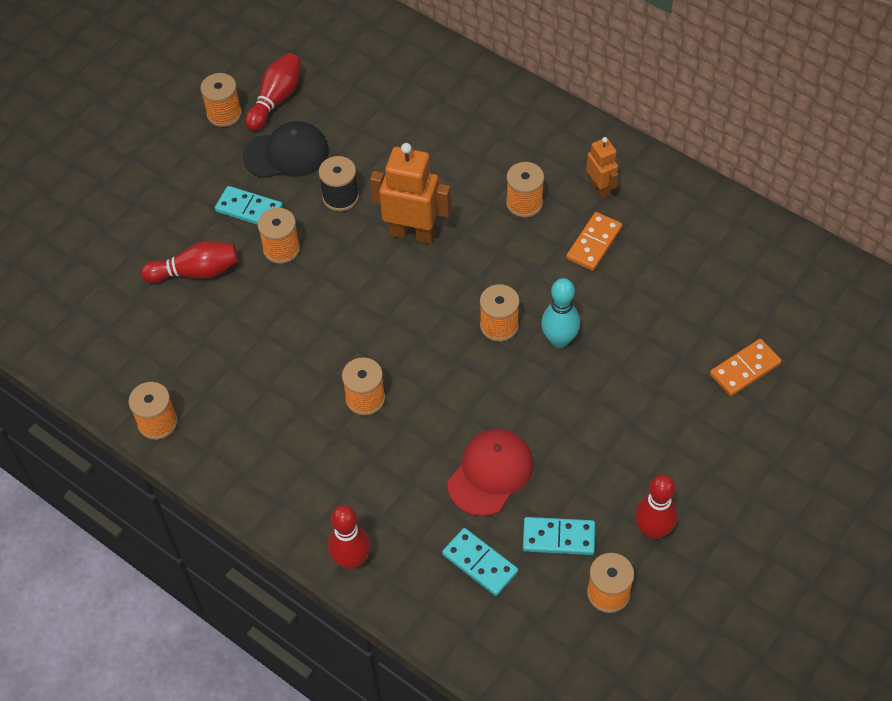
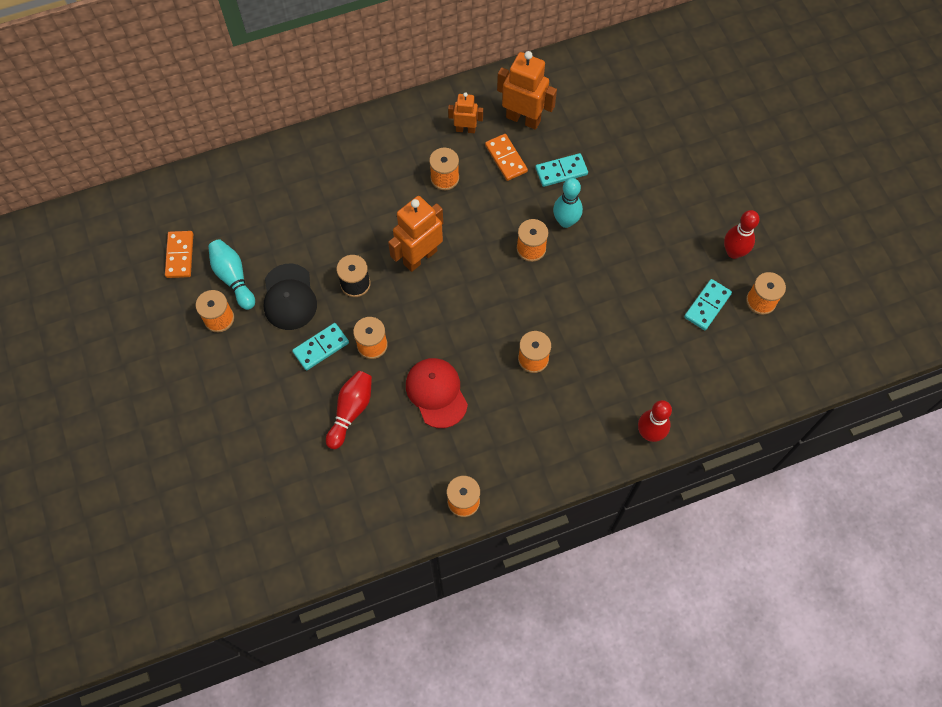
camera: 60 degrees left, 10 degrees up
(276, 99) = (233, 278): red bowling pin -> turquoise bowling pin
(286, 153) = (289, 297): black cap -> black cap turned 150 degrees clockwise
(480, 563) = (698, 359): turquoise domino -> turquoise domino (561, 171)
(490, 473) = (638, 317): red cap -> red cap (436, 393)
(658, 232) = (523, 119): none -> orange robot
(744, 369) = (655, 136): orange domino -> orange domino (179, 255)

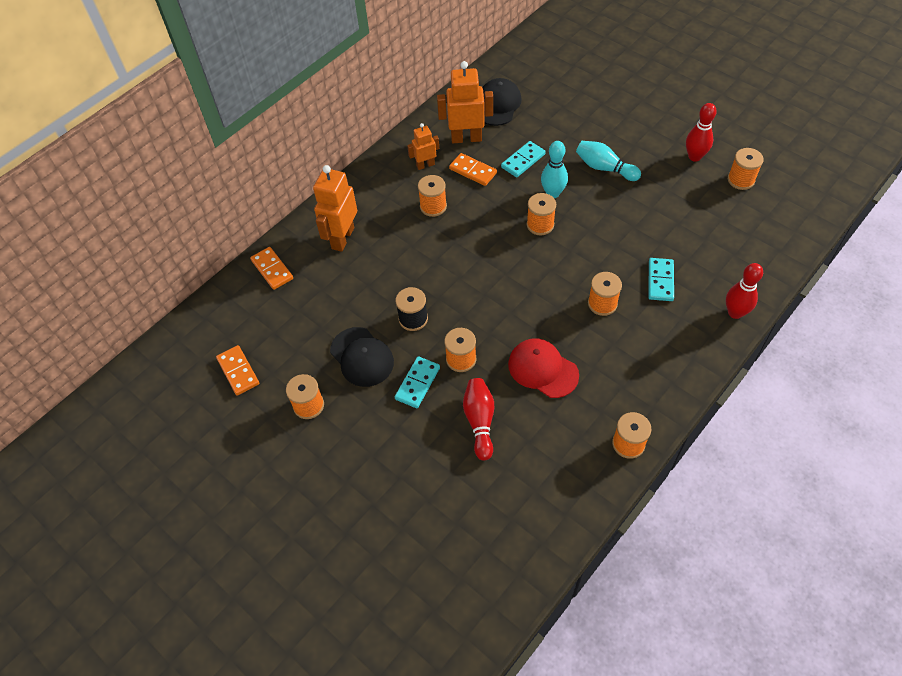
camera: 25 degrees left, 10 degrees down
(233, 278) = (300, 366): turquoise bowling pin -> turquoise bowling pin (604, 168)
(263, 170) = (272, 269): none -> orange domino
(420, 257) = (454, 273): orange robot -> orange robot (342, 238)
(579, 95) = (498, 105): none -> black cap
(707, 306) = (705, 201): turquoise domino -> turquoise domino (660, 281)

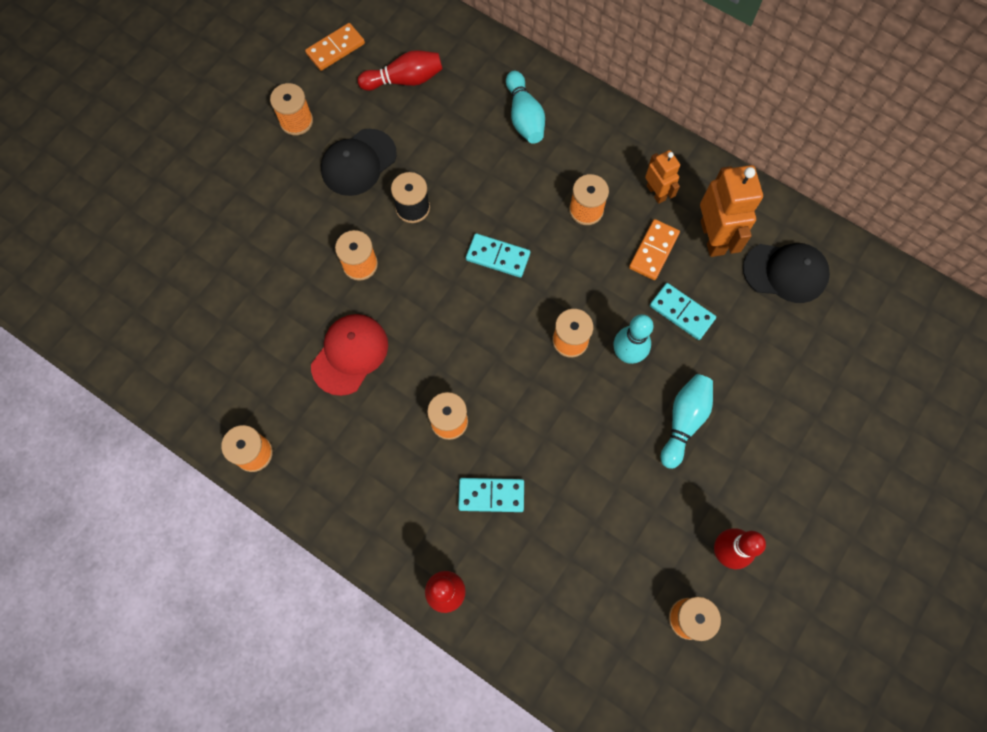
camera: 80 degrees right, 15 degrees up
(272, 269) = (471, 54): orange domino -> none
(342, 238) = (524, 117): orange robot -> turquoise bowling pin
(417, 383) = (326, 223): turquoise domino -> turquoise domino (498, 257)
(479, 421) = (280, 291): red bowling pin -> red bowling pin (404, 80)

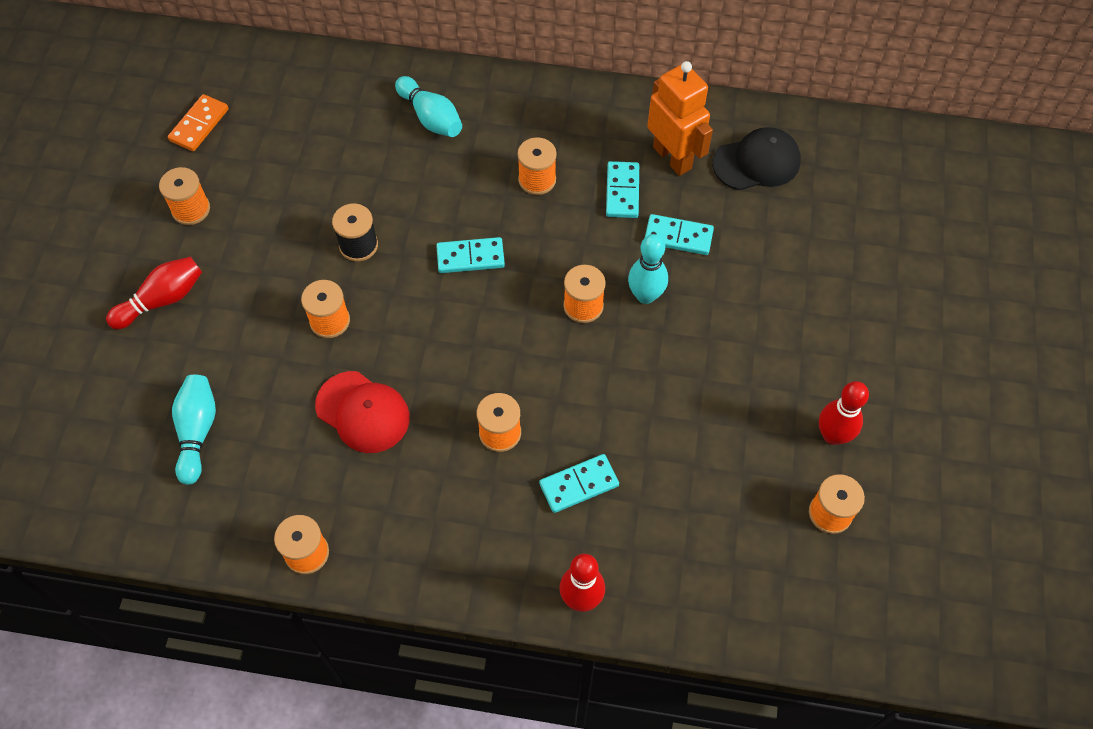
camera: 25 degrees left, 10 degrees down
(350, 354) = (363, 412): red cap -> red cap turned 120 degrees clockwise
(358, 162) = (279, 224): black cap -> none
(404, 80) = (289, 128): red bowling pin -> red bowling pin (162, 300)
(653, 251) = (622, 191): orange domino -> turquoise domino
(656, 193) = (597, 138): orange robot -> none
(684, 421) = (731, 334): turquoise bowling pin -> turquoise bowling pin (197, 432)

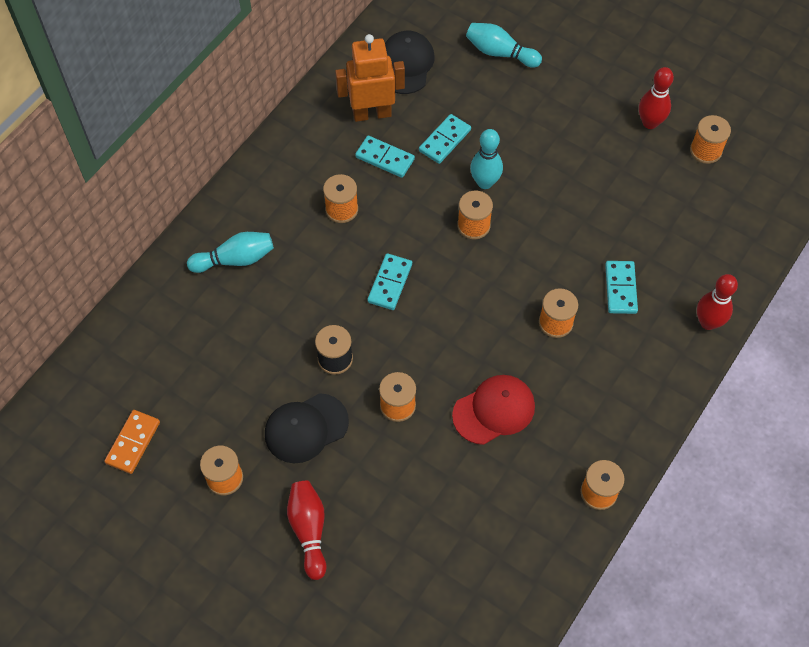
camera: 65 degrees left, 0 degrees up
(197, 432) = (454, 541): turquoise bowling pin -> turquoise bowling pin (500, 53)
(199, 125) = (133, 442): orange domino -> orange domino turned 60 degrees clockwise
(270, 252) = (306, 428): none -> black cap

